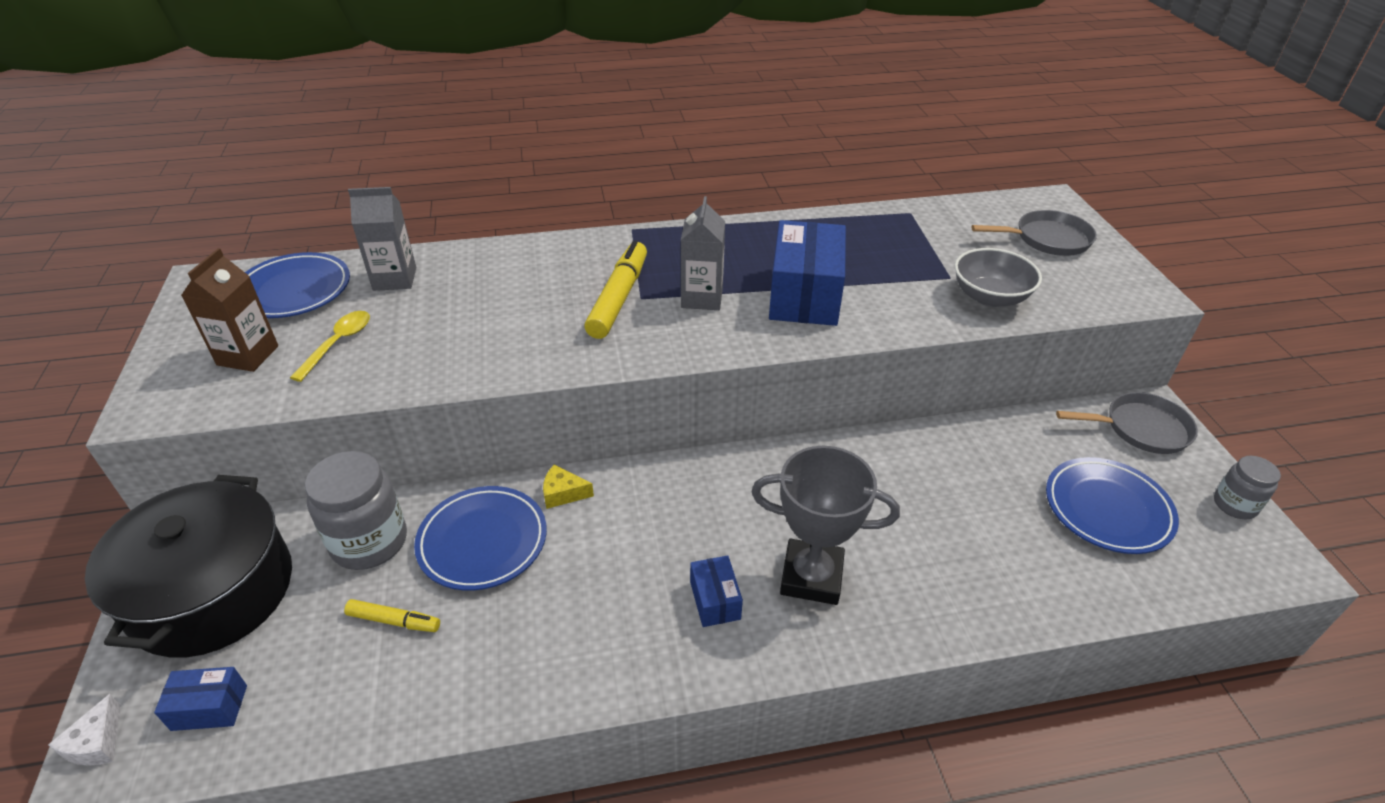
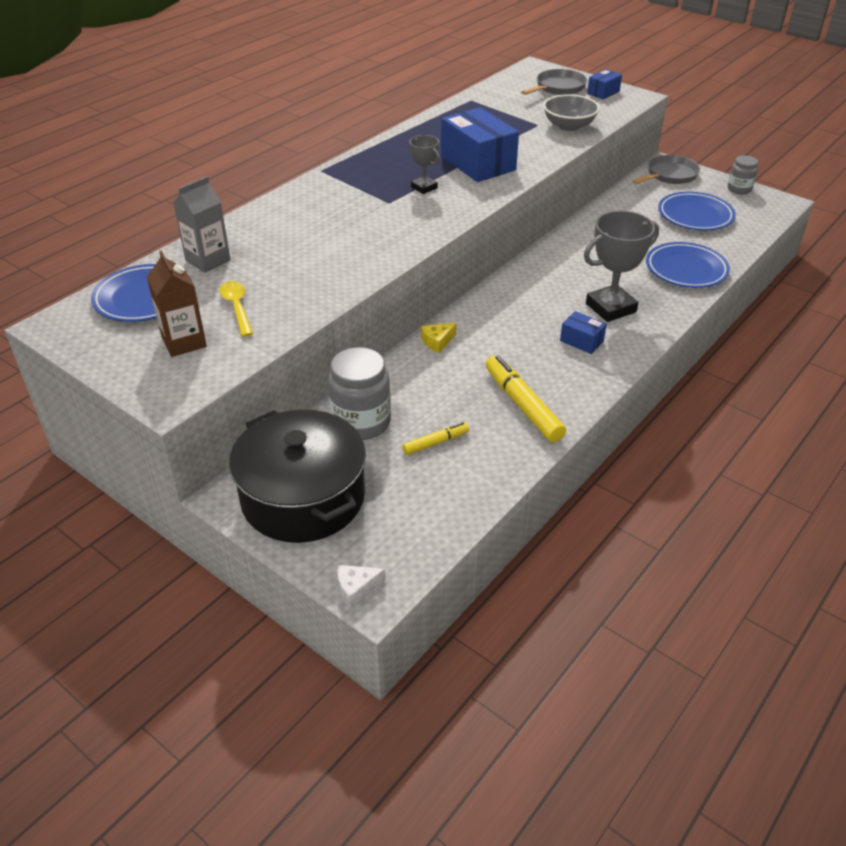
camera: 40 degrees left, 0 degrees up
(97, 743) = (356, 588): white cheese -> white cheese turned 105 degrees clockwise
(209, 707) = (395, 535): blue box -> blue box (603, 92)
(483, 541) = (427, 385): blue plate -> blue plate (686, 269)
(618, 298) = (376, 208): yellow marker -> yellow marker (522, 405)
(702, 298) = (424, 187): grey carton -> grey trophy

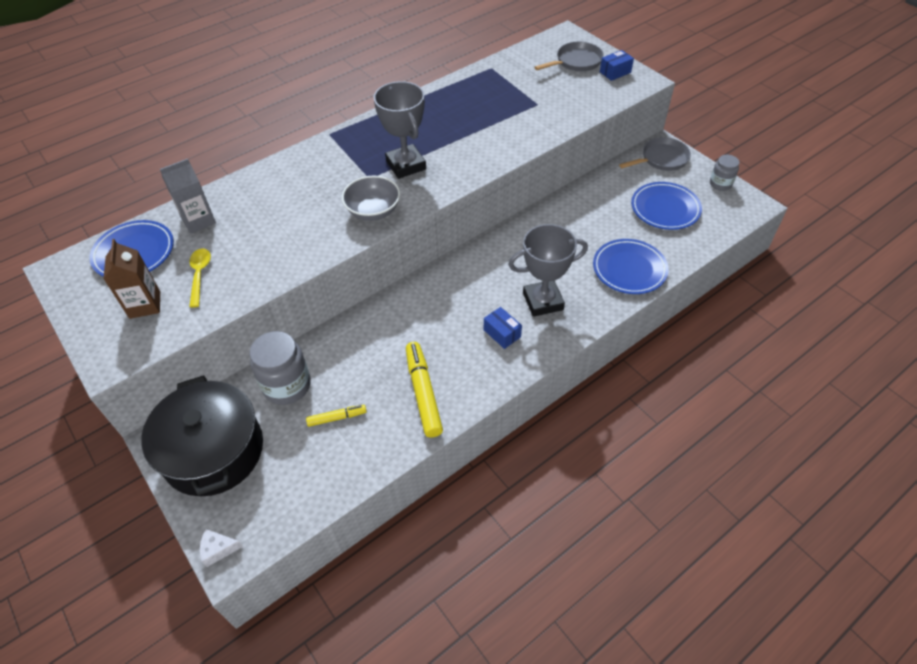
camera: 15 degrees right, 10 degrees up
(424, 187) = (406, 165): grey trophy -> grey trophy, size x1.85
(437, 342) = (381, 313): yellow cheese -> none
(478, 163) = (464, 143): blue box -> none
(569, 126) = (565, 109): grey bowl -> grey bowl (373, 211)

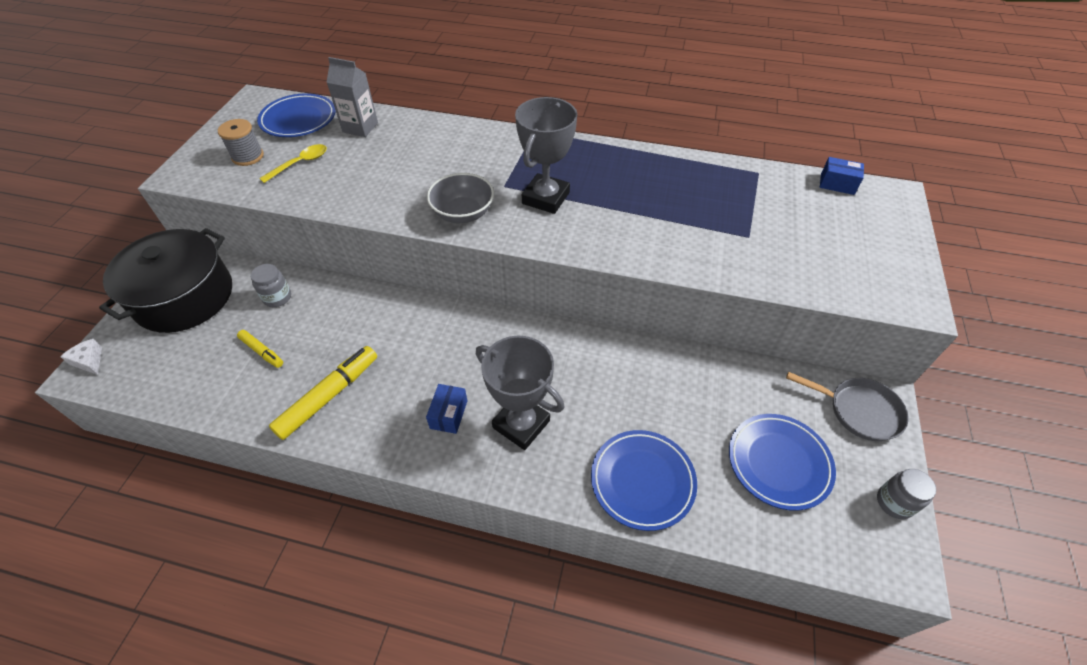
camera: 50 degrees right, 0 degrees up
(145, 305) = (248, 156): brown carton -> grey spool
(287, 385) = (277, 297): grey jar -> grey jar, size x0.57
(576, 62) = (861, 227): grey pan -> none
(615, 72) = (892, 269): blue box -> blue box (837, 184)

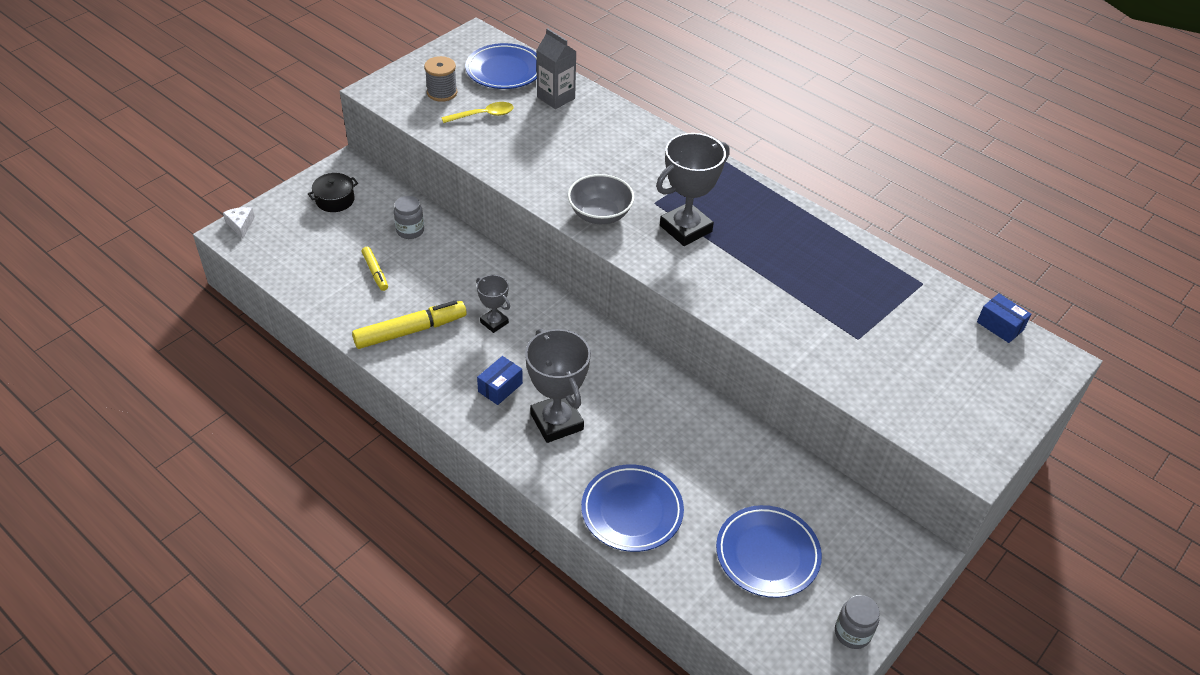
camera: 25 degrees right, 5 degrees down
(184, 297) = (335, 200): black pot -> black pot, size x0.42
(407, 352) = (494, 322): none -> grey trophy
(859, 411) = (884, 550): grey pan -> none

